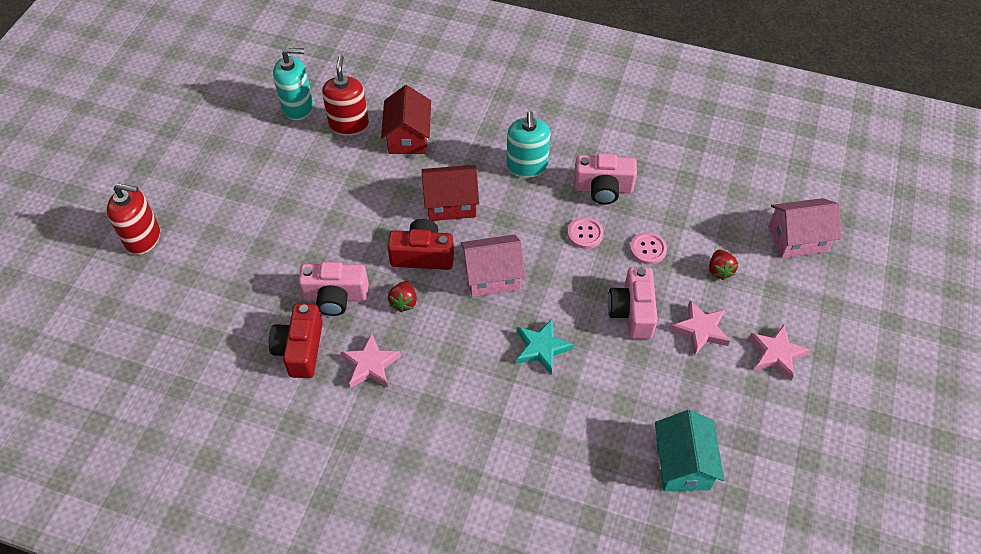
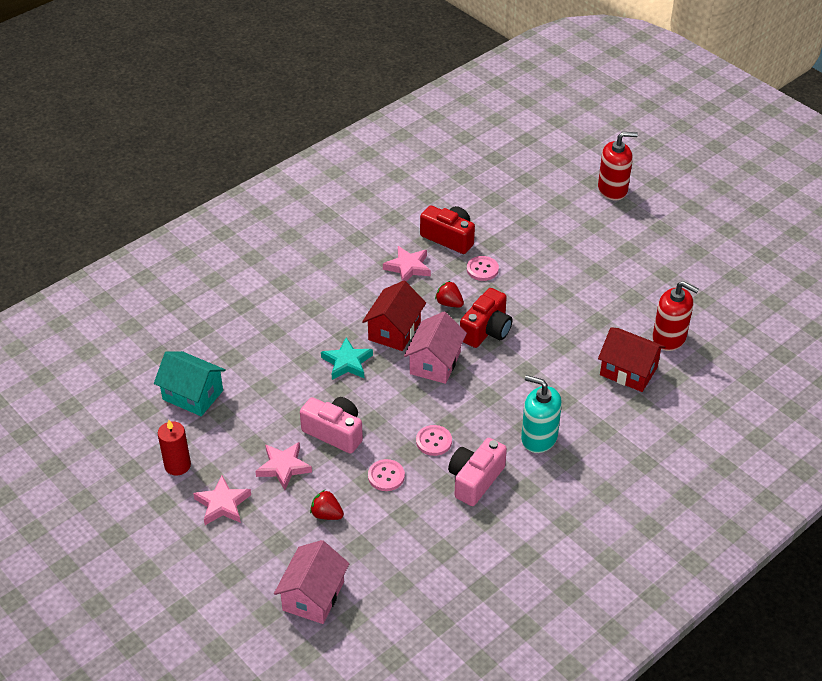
camera: 120 degrees right, 10 degrees down
(143, 238) = (612, 189): red soap dispenser -> red soap dispenser turned 135 degrees counterclockwise
(298, 107) = (712, 313): turquoise soap dispenser -> none
(335, 296) = (482, 269): pink camera -> pink button
(451, 203) = (529, 368): red house -> red house (394, 331)
(770, 419) = (177, 465): none -> red candle

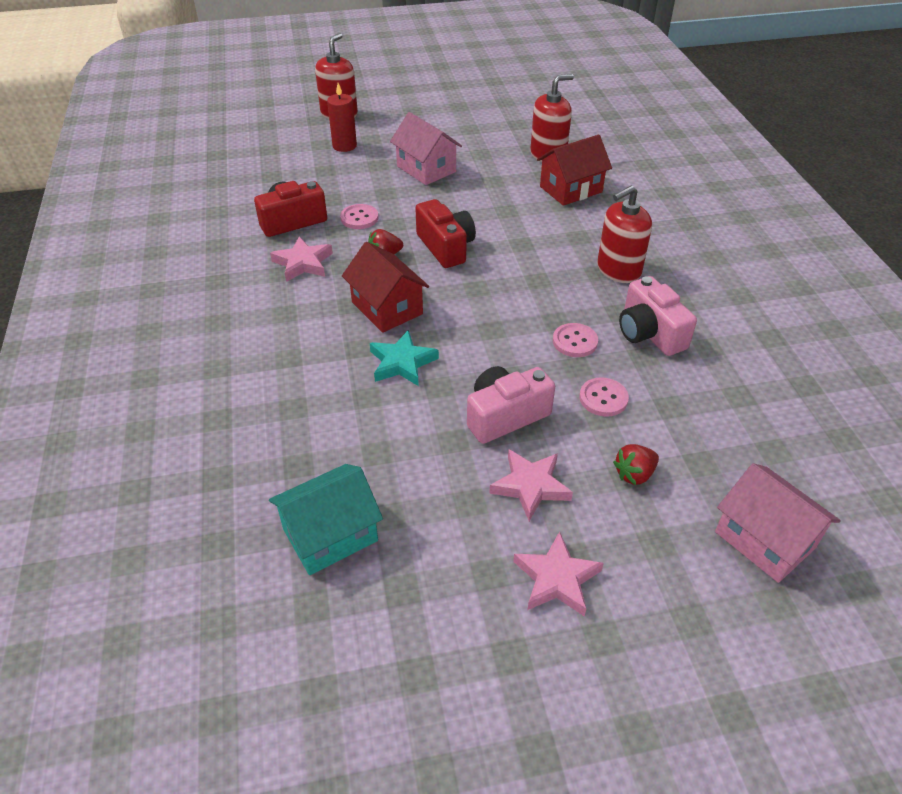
camera: 60 degrees left, 0 degrees up
(177, 465) = (450, 606): red candle -> red candle (344, 146)
(435, 363) = (461, 297): pink house -> pink house (426, 169)
(539, 438) = (618, 270): turquoise soap dispenser -> red soap dispenser

